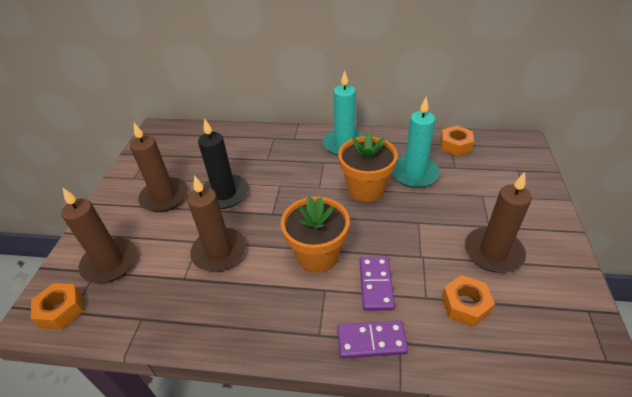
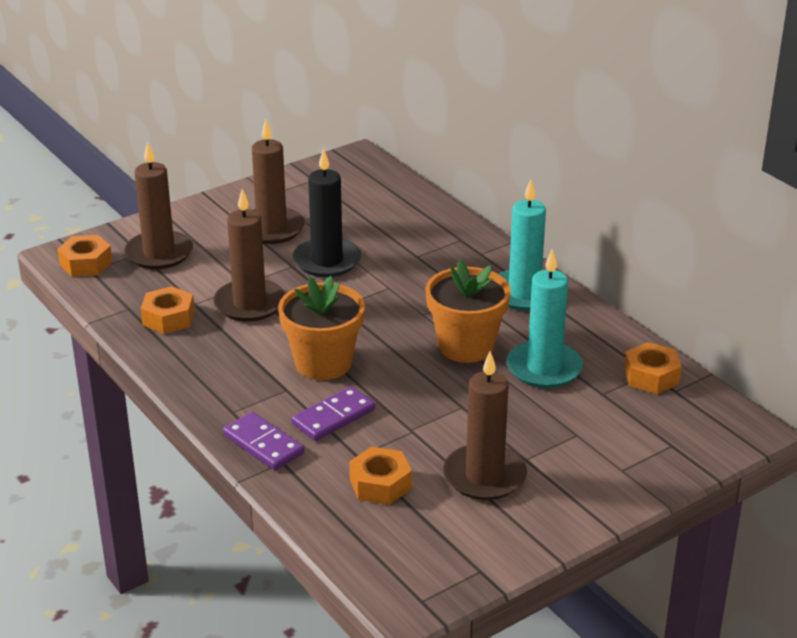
camera: 45 degrees right, 10 degrees down
(180, 303) = (168, 318): none -> orange nut

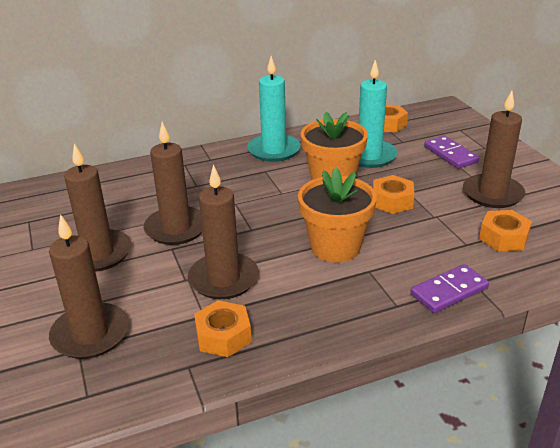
camera: 75 degrees left, 0 degrees up
(86, 263) = (70, 399): orange nut -> orange nut (392, 201)
(327, 261) = (176, 228): black candle -> brown candle
(333, 417) = (413, 250): purple domino -> purple domino (450, 154)

